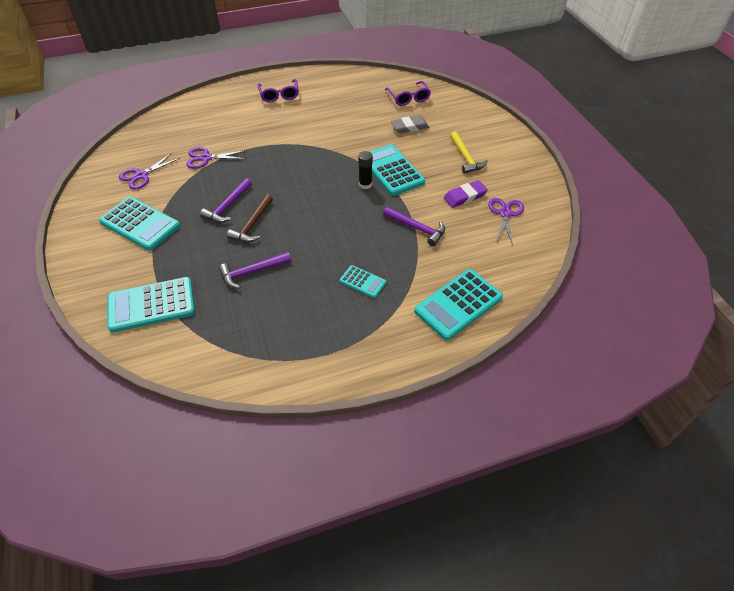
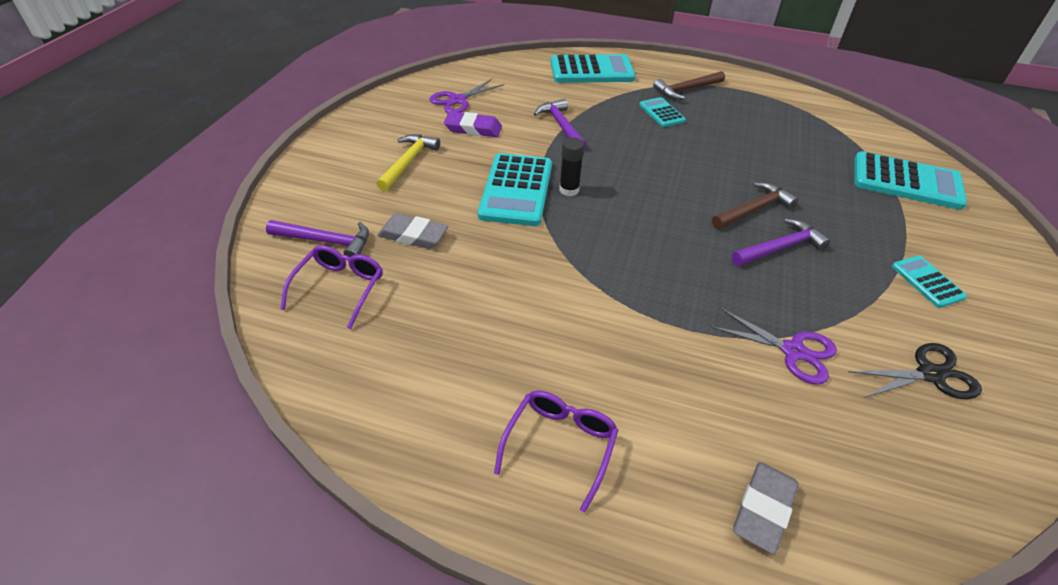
camera: 145 degrees left, 5 degrees down
(140, 224) = (927, 282): turquoise calculator -> turquoise calculator, size x0.53
(141, 175) = (930, 374): purple scissors -> black scissors
(203, 108) = (763, 509): none -> grey eraser
(252, 272) = (776, 164): purple hammer -> purple hammer (326, 241)
(364, 325) = (686, 90): none -> brown hammer

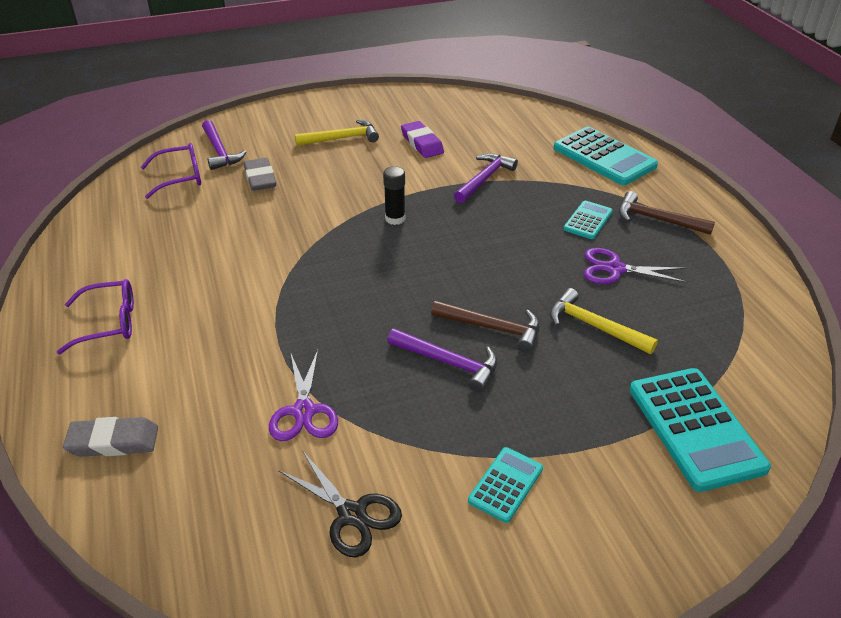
camera: 55 degrees right, 5 degrees down
(458, 100) = (452, 120): purple scissors -> purple scissors (615, 269)
(516, 190) = (364, 195): turquoise calculator -> none
(783, 168) = (594, 326): none -> yellow hammer

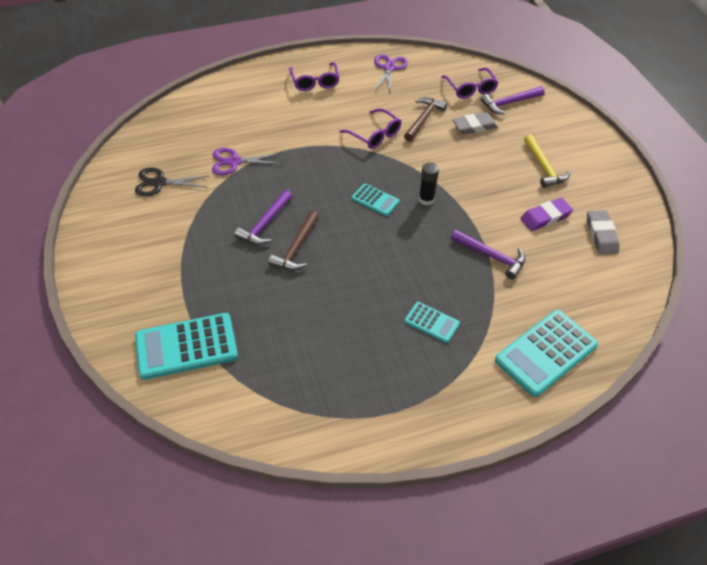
camera: 90 degrees right, 10 degrees up
(113, 441) = (225, 97): grey eraser -> grey eraser (601, 235)
(261, 259) = (375, 135): none -> purple glasses
(352, 514) = (159, 183): black scissors -> black scissors turned 45 degrees clockwise
(506, 485) = (163, 244): turquoise calculator -> turquoise calculator (375, 200)
(594, 326) = (294, 306): yellow hammer -> none
(615, 269) = (362, 331): purple scissors -> purple scissors (389, 68)
(657, 219) = (437, 376): brown hammer -> brown hammer (424, 119)

